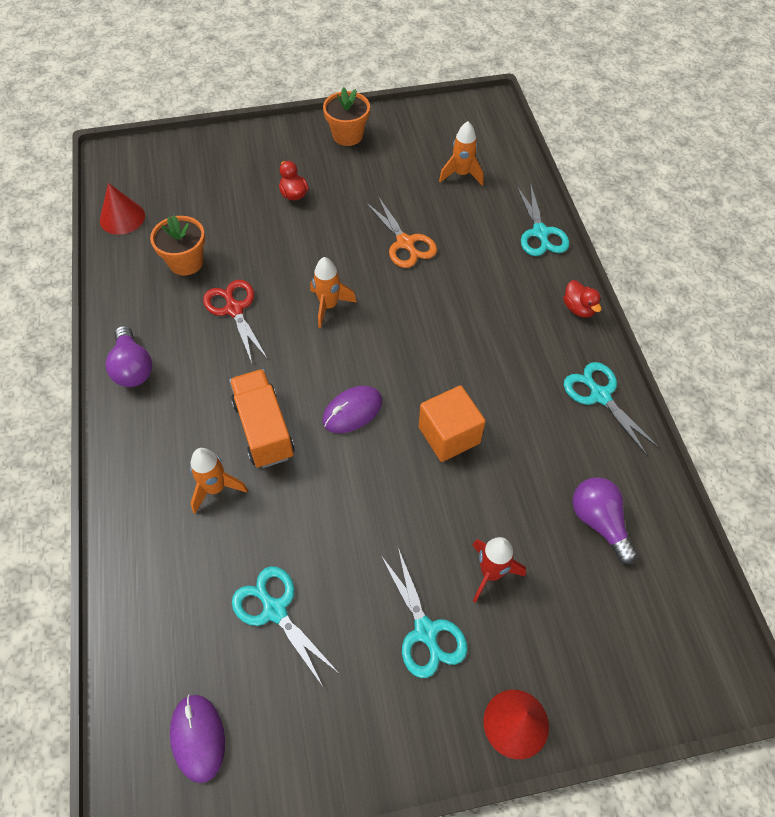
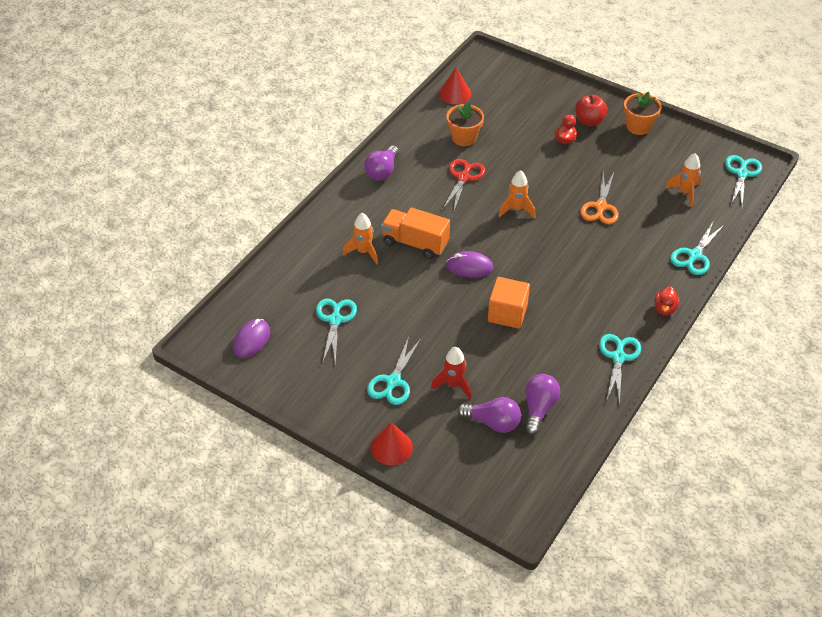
camera: 45 degrees right, 10 degrees down
(264, 429) = (415, 243): orange truck -> orange truck turned 90 degrees counterclockwise
(295, 159) = (589, 121): none -> red apple
(486, 123) = (741, 174): none -> turquoise scissors
(577, 582) = (493, 422): none -> purple light bulb

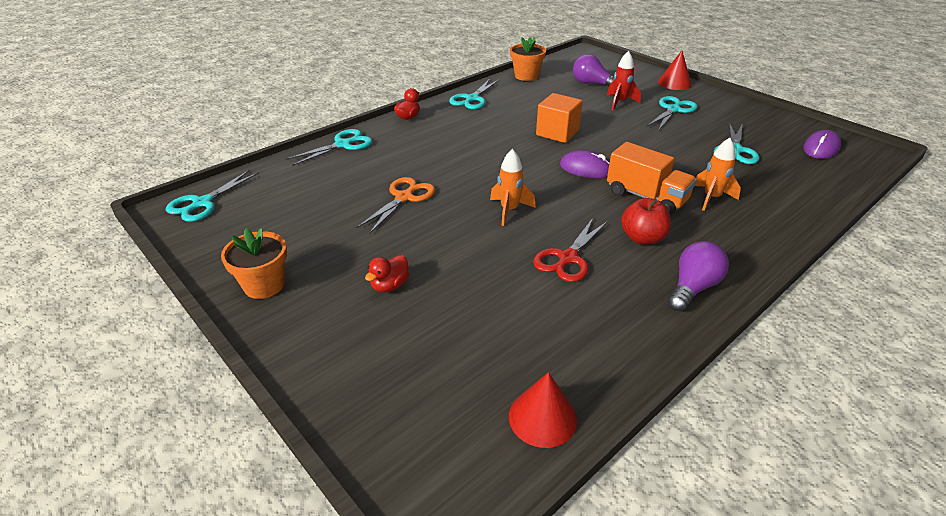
camera: 165 degrees left, 10 degrees down
(464, 138) = (550, 318): orange flower pot -> orange flower pot (526, 76)
(539, 408) = (553, 85): purple light bulb -> none
(589, 121) = (330, 308): red apple -> red apple (642, 238)
(685, 192) = (291, 195): orange rocket -> none

